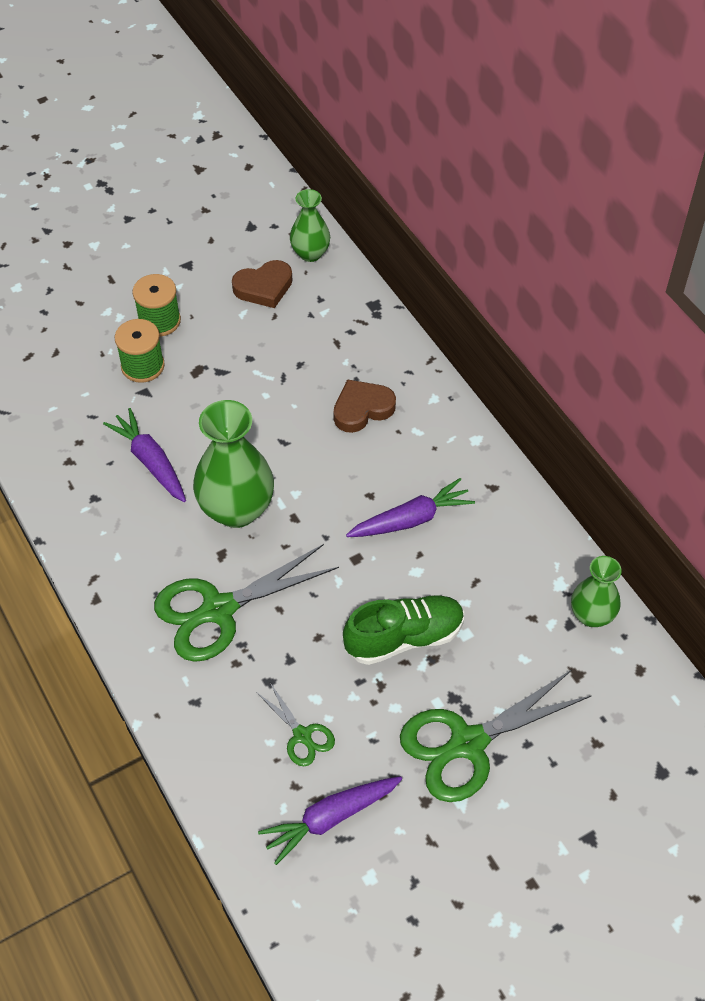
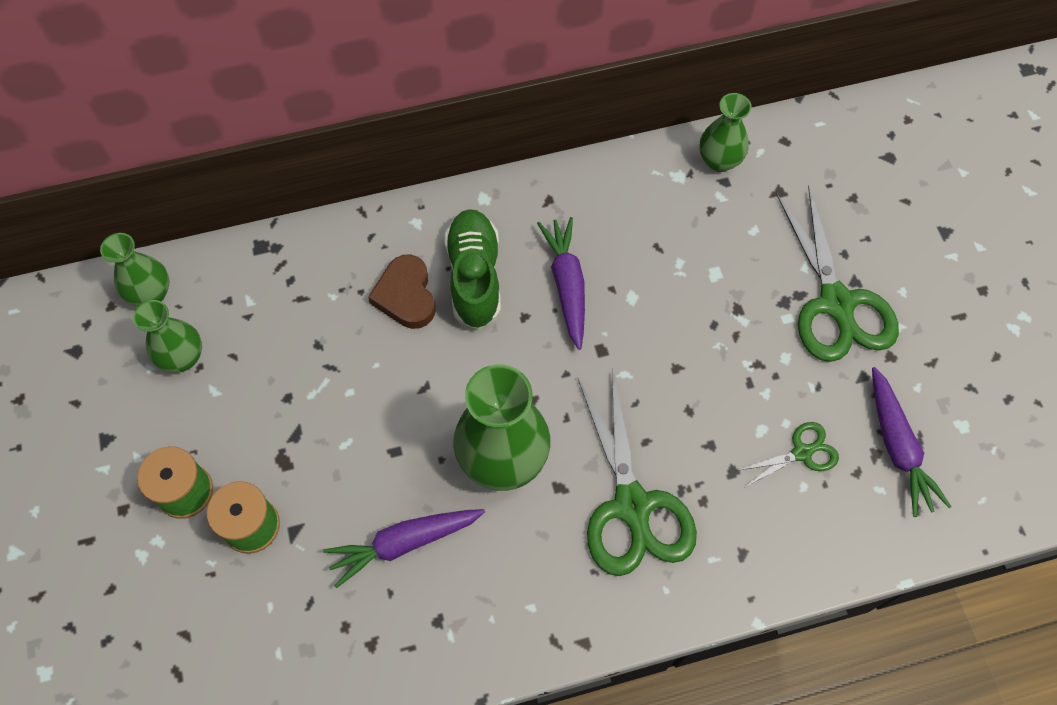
camera: 75 degrees left, 10 degrees up
(264, 287) = (183, 357): brown heart -> green vase
(404, 638) = (708, 329): green shoe -> green shoe (474, 277)

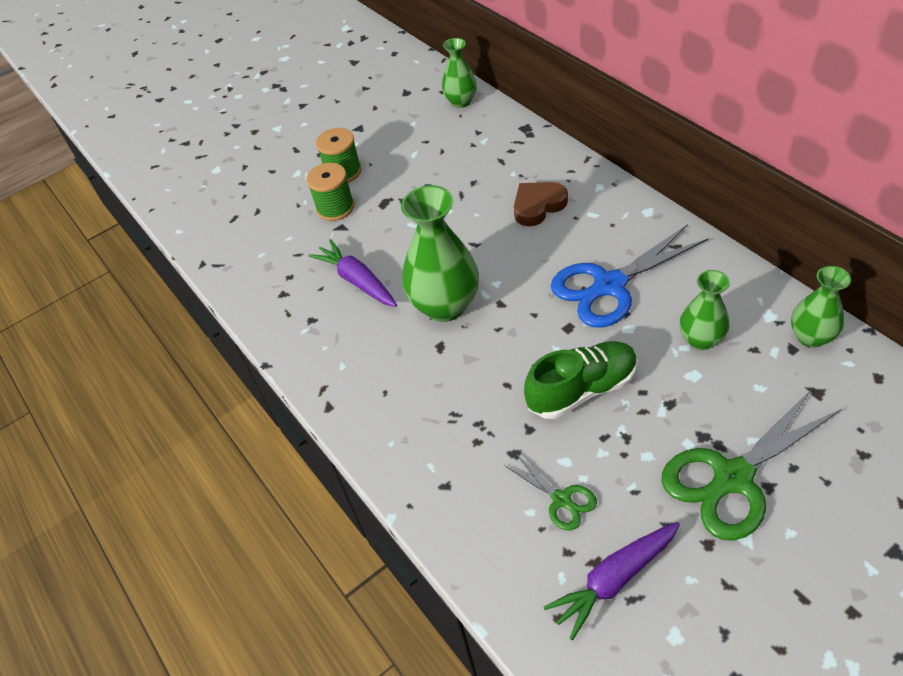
camera: 75 degrees right, 15 degrees down
(183, 357) = (427, 132): green vase -> green vase (700, 339)
(474, 277) = (578, 233): green shoe -> green shoe (582, 390)
(567, 285) = (609, 285): purple carrot -> blue scissors
(632, 505) = (448, 396): green scissors -> none

